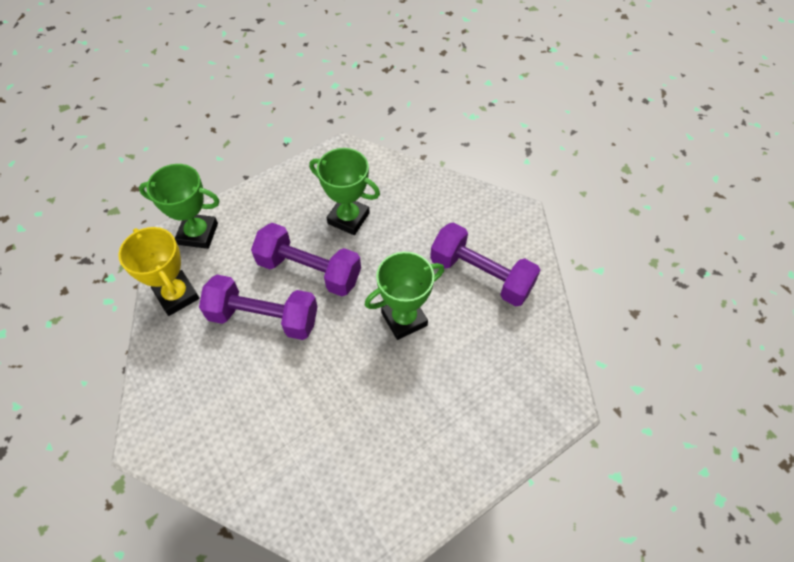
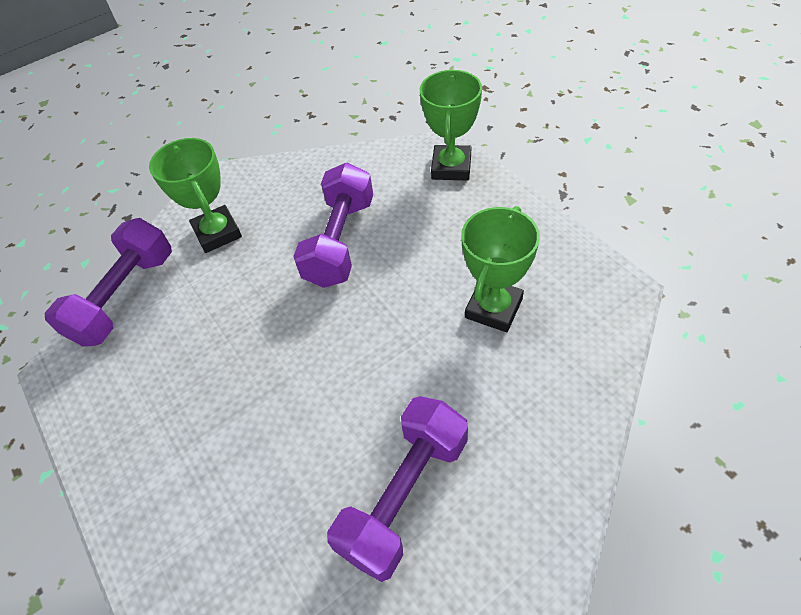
camera: 95 degrees right, 5 degrees down
(177, 295) = (370, 167): yellow trophy -> none
(309, 270) = (405, 275): purple dumbbell -> purple dumbbell (125, 297)
(404, 319) = (331, 388): green trophy -> green trophy (217, 233)

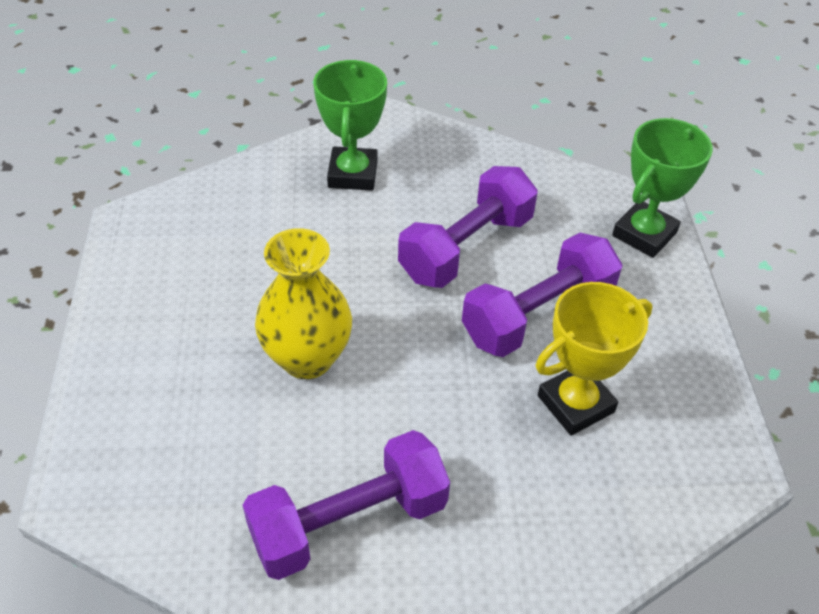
camera: 25 degrees right, 5 degrees down
(125, 297) = (227, 189): purple dumbbell -> purple dumbbell (537, 315)
(283, 391) = (307, 358): none -> yellow vase
(493, 308) = (575, 404): green trophy -> yellow trophy

